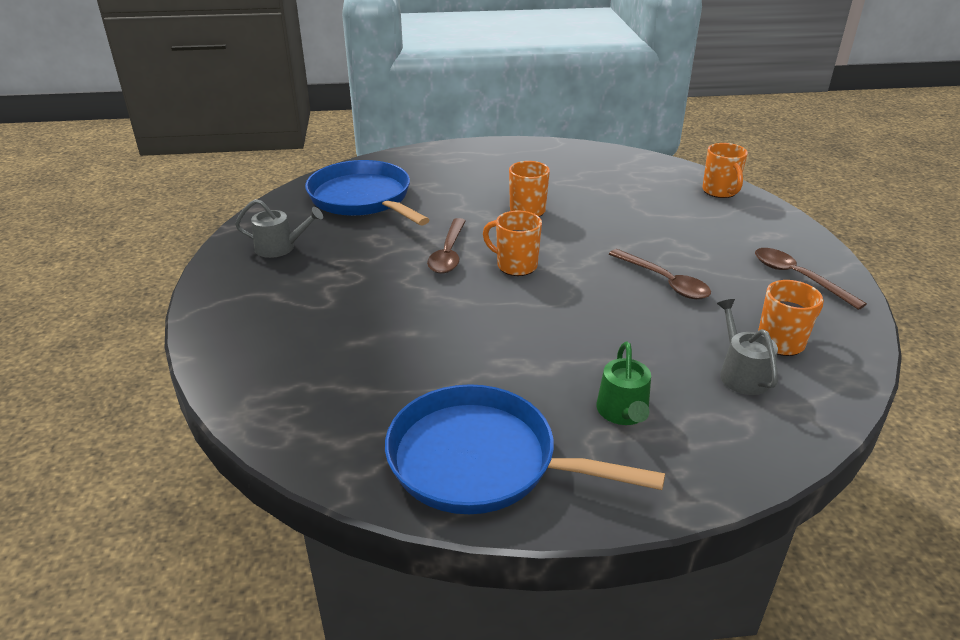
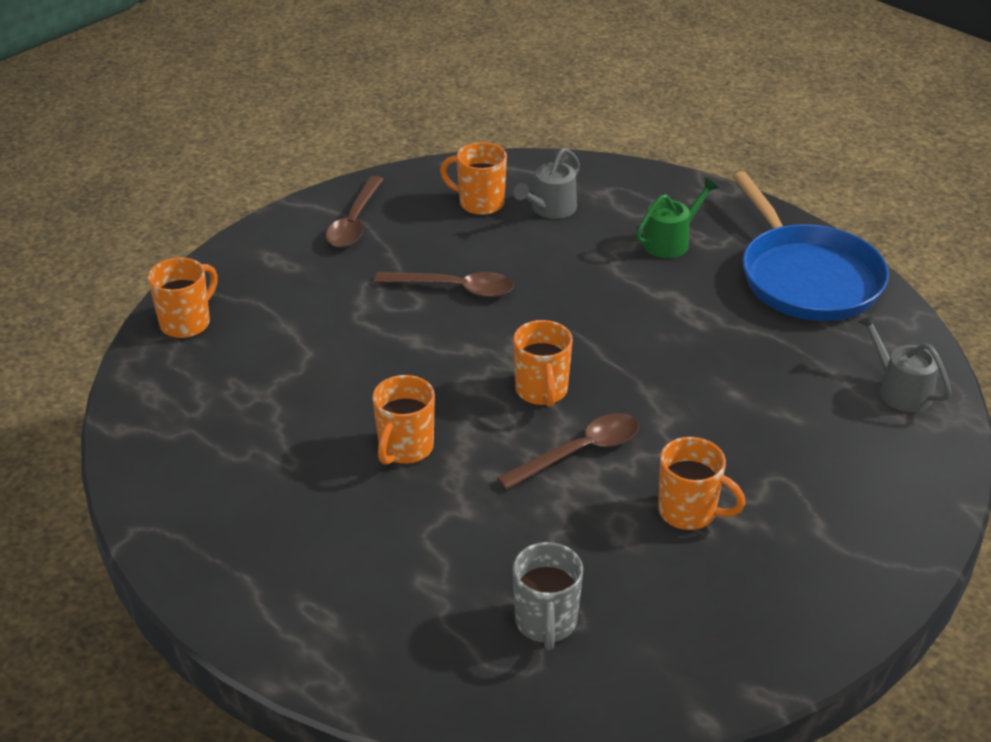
camera: 130 degrees left, 5 degrees up
(280, 247) = (746, 603): grey watering can -> grey watering can (900, 390)
(355, 263) = (689, 512): none -> orange mug
(363, 198) = (546, 623): blue pan -> grey mug
(664, 281) = (454, 288): brown spoon -> brown spoon turned 90 degrees clockwise

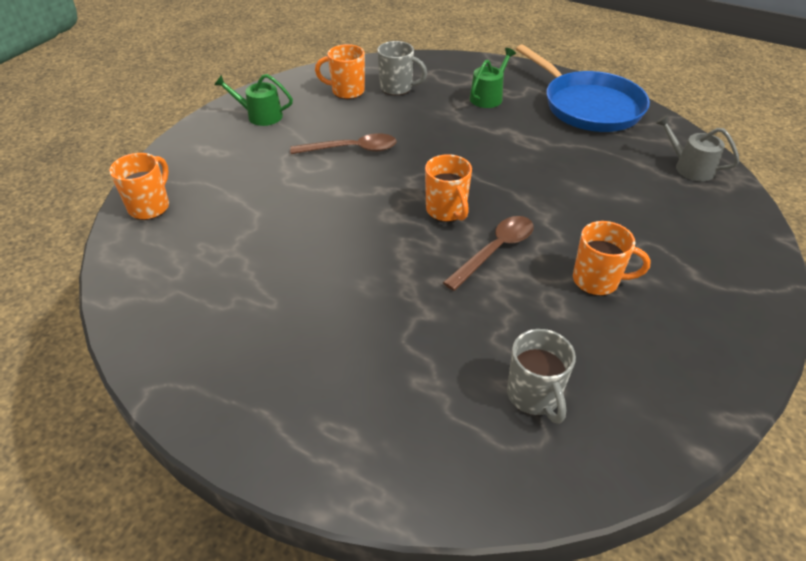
camera: 15 degrees left, 5 degrees up
(354, 222) = (260, 116): brown spoon -> green watering can
(405, 448) = (360, 273): orange mug -> none
(550, 209) = (397, 88): grey watering can -> grey mug

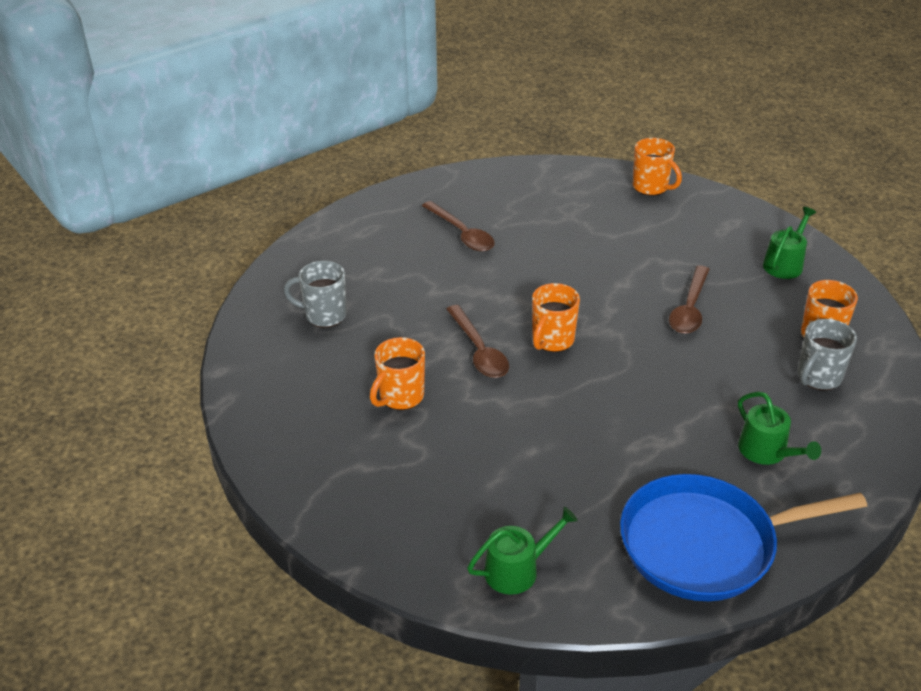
camera: 115 degrees right, 5 degrees down
(304, 329) = (462, 234): none -> brown spoon
(446, 211) = (552, 340): orange mug -> orange mug turned 60 degrees counterclockwise
(689, 167) = (517, 570): grey watering can -> green watering can

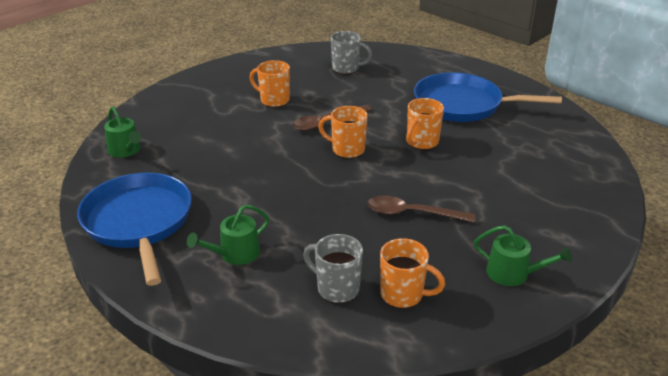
camera: 80 degrees right, 5 degrees down
(324, 315) = (346, 68): grey mug -> grey mug turned 105 degrees clockwise
(462, 234) = (462, 105): brown spoon -> blue pan
(651, 187) = (596, 189): orange mug -> orange mug (421, 142)

